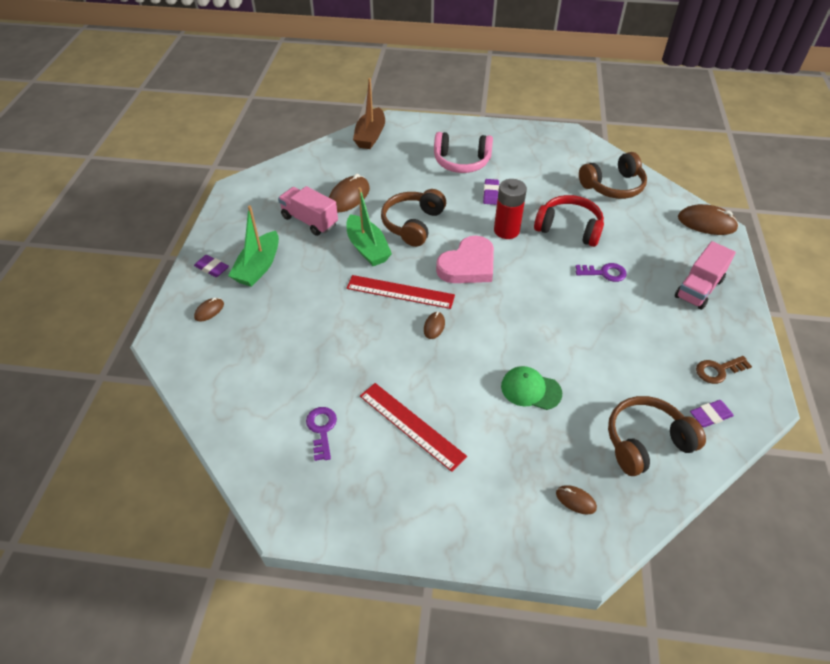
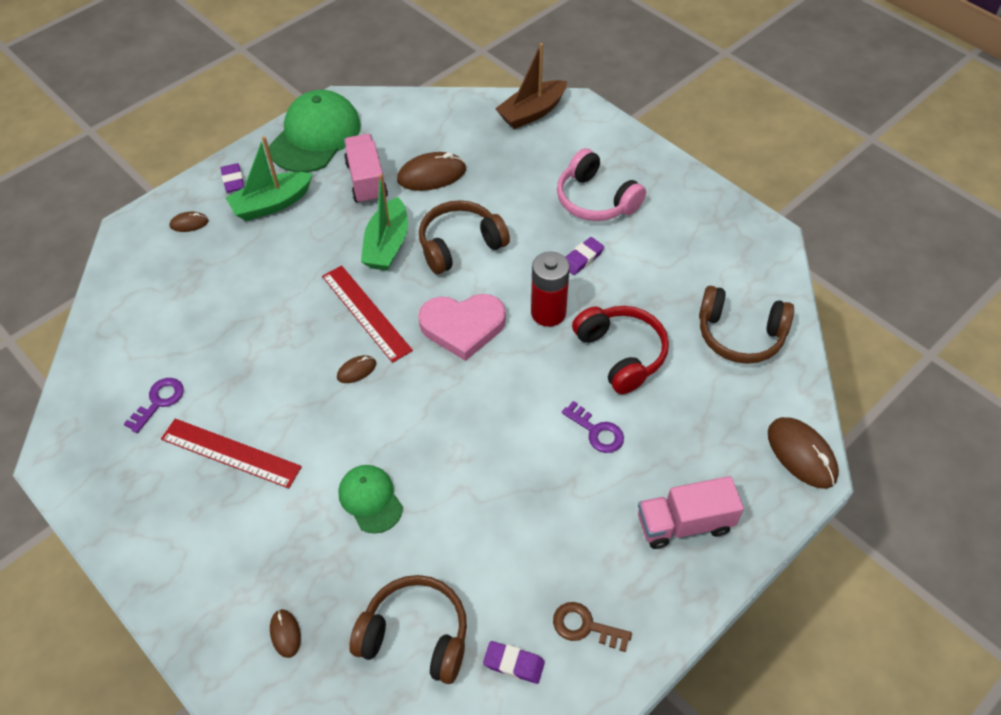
camera: 40 degrees right, 5 degrees up
(242, 213) = (315, 136): none -> green cap
(411, 425) = (230, 453): red ruler -> red ruler turned 60 degrees counterclockwise

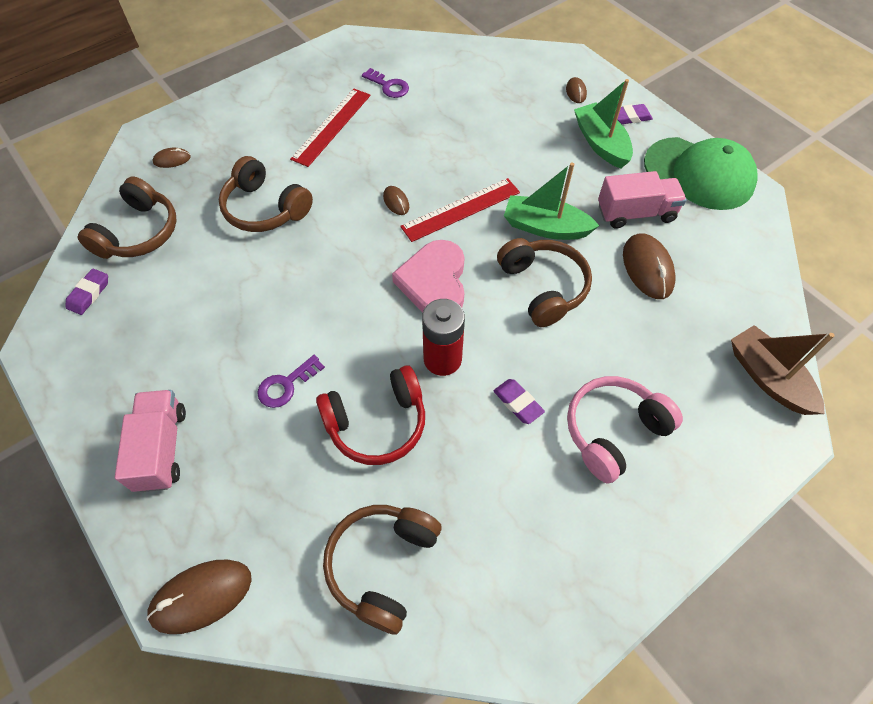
camera: 95 degrees right, 5 degrees up
(370, 499) = (265, 208): green cap -> brown headphones
(585, 627) = (97, 348): brown key -> none

